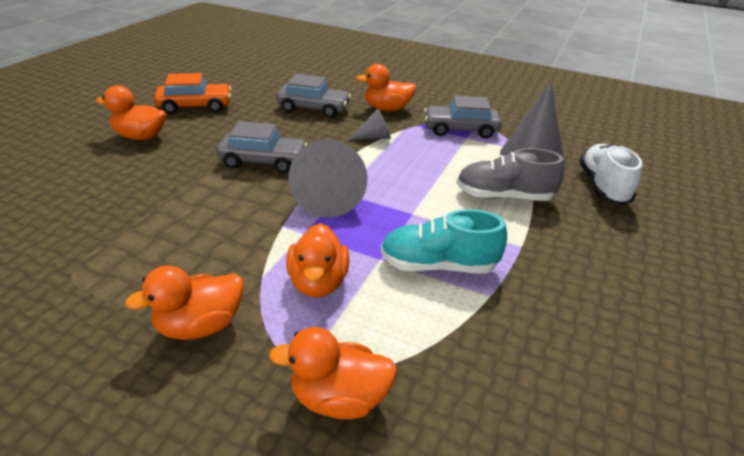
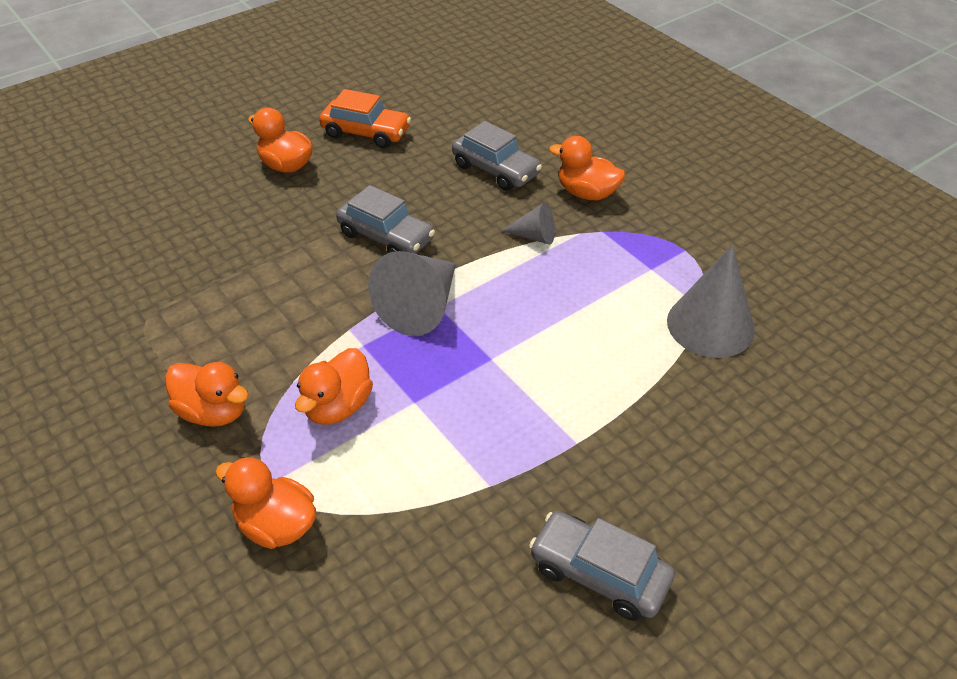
camera: 30 degrees right, 10 degrees up
(200, 326) = (213, 412): orange duck -> orange duck turned 150 degrees counterclockwise
(438, 265) = (465, 432): turquoise shoe -> none
(460, 130) = (653, 254): grey car -> grey car (599, 573)
(503, 196) = (617, 372): grey shoe -> none
(603, 187) = (761, 401): white shoe -> none

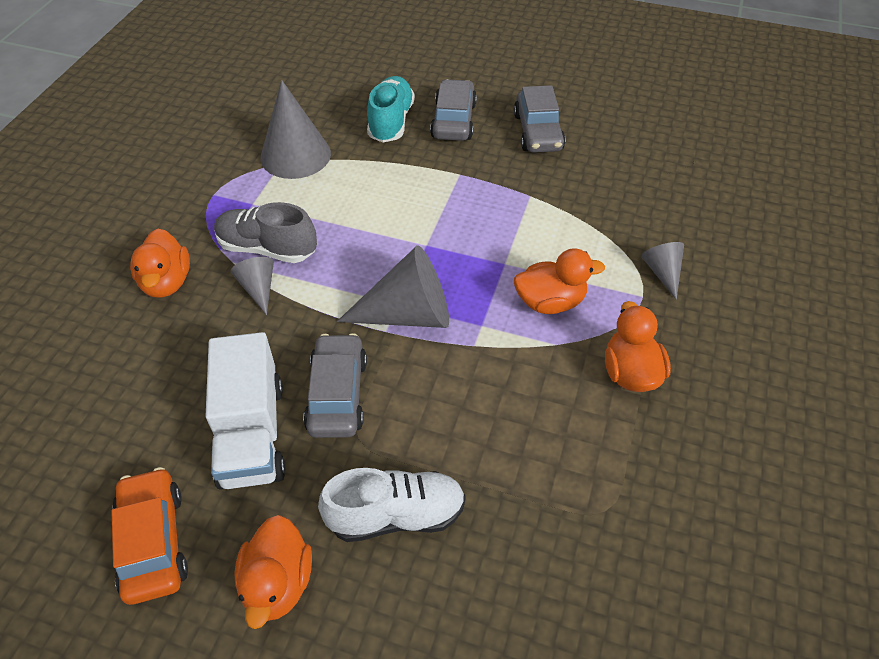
camera: 125 degrees left, 5 degrees up
(266, 224) = (396, 515): none -> white shoe
(276, 525) = (662, 273): orange duck -> grey cone
(398, 189) = (252, 433): none -> white truck
(496, 170) = (165, 368): grey car -> grey car (453, 120)
(579, 257) = (267, 248): none -> grey shoe
(723, 431) = (391, 122): none -> turquoise shoe

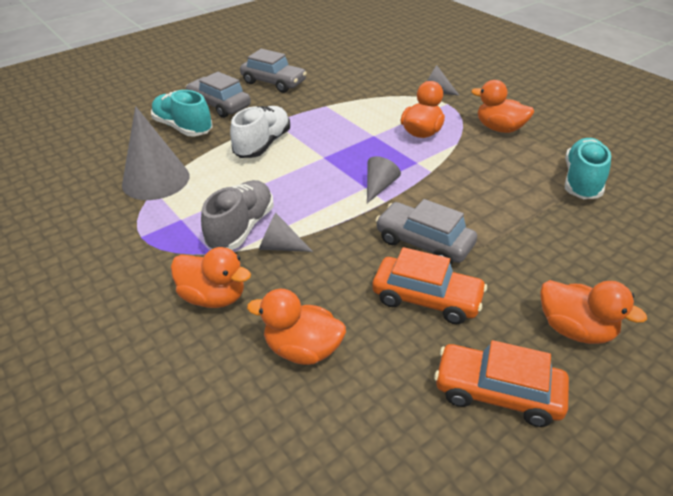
camera: 55 degrees left, 10 degrees down
(136, 373) = (303, 349): none -> orange duck
(252, 433) = (427, 298): white truck -> orange car
(267, 248) = (241, 228): grey shoe -> grey shoe turned 150 degrees clockwise
(396, 515) = (548, 252): white shoe -> white shoe (263, 144)
(408, 314) = (379, 186): grey cone -> grey cone, size x0.52
(578, 505) = (582, 181): none -> turquoise shoe

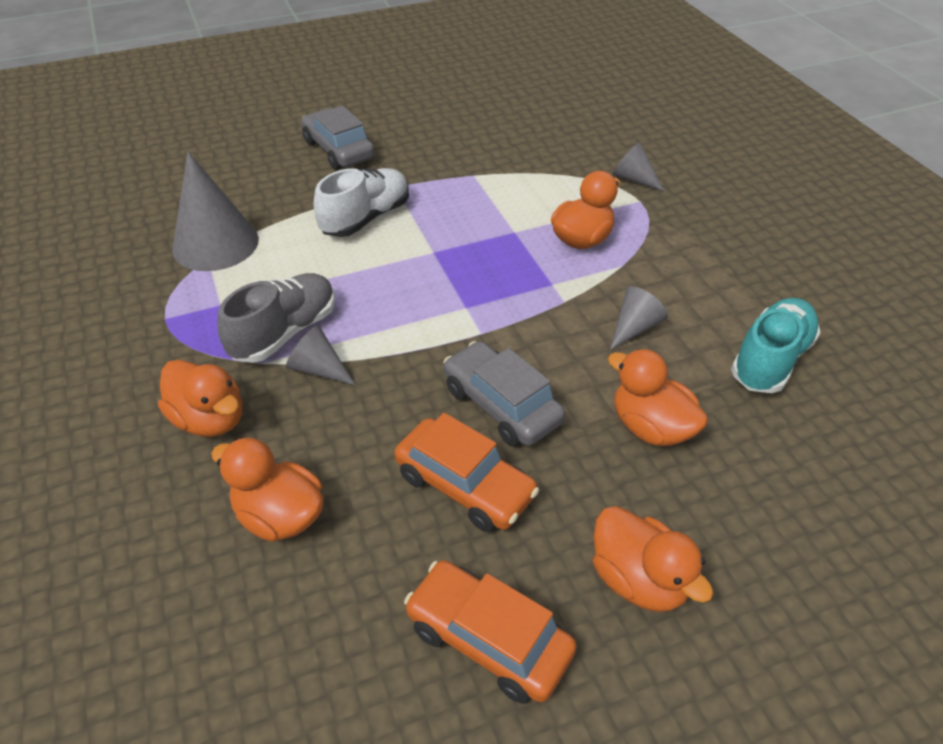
camera: 15 degrees right, 5 degrees up
(183, 128) = (280, 176): turquoise shoe -> none
(274, 82) = (422, 128): grey car -> none
(379, 186) = (484, 310): grey cone -> grey cone (634, 327)
(499, 128) = (694, 254): orange duck -> orange duck (650, 427)

